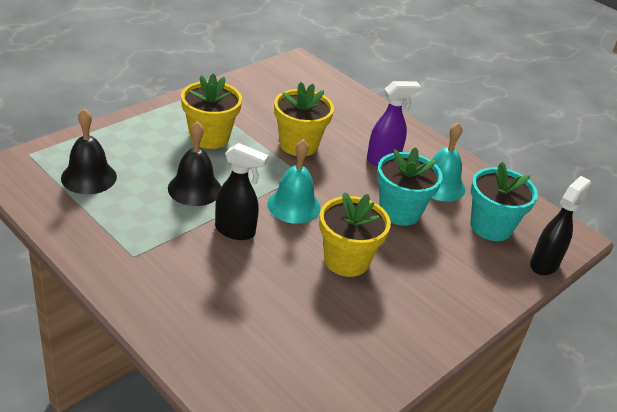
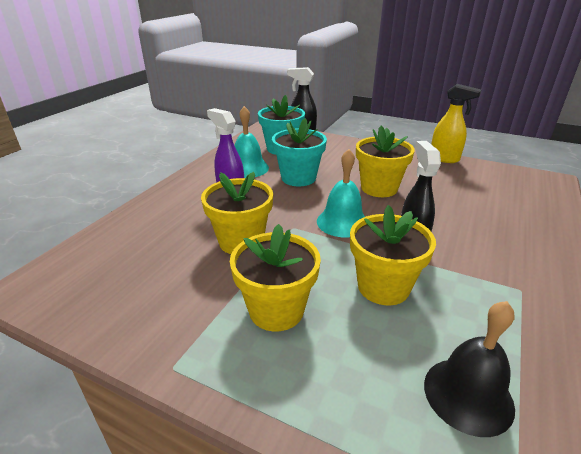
camera: 105 degrees left, 5 degrees down
(194, 189) = (383, 287): black bell -> yellow flower pot
(401, 371) = (444, 159): none -> yellow spray bottle

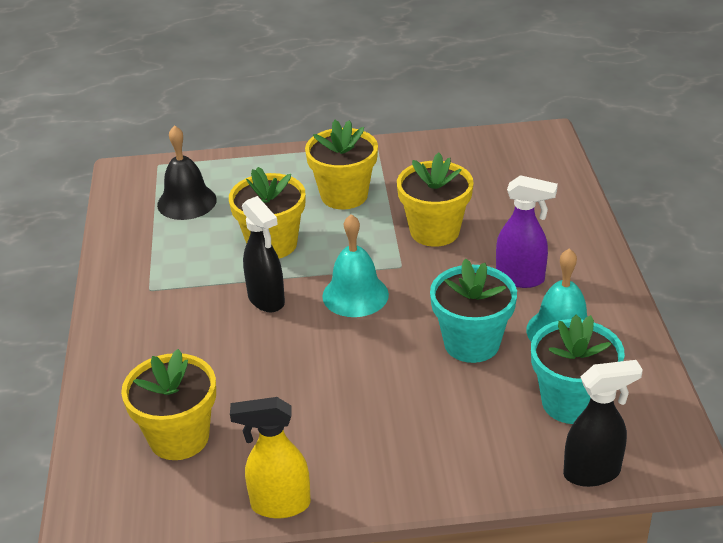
camera: 150 degrees right, 5 degrees up
(379, 188) = (348, 372): yellow flower pot -> yellow flower pot (179, 437)

